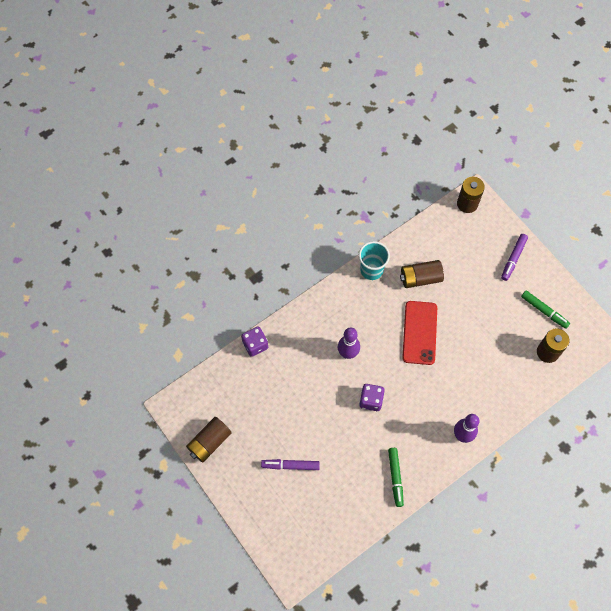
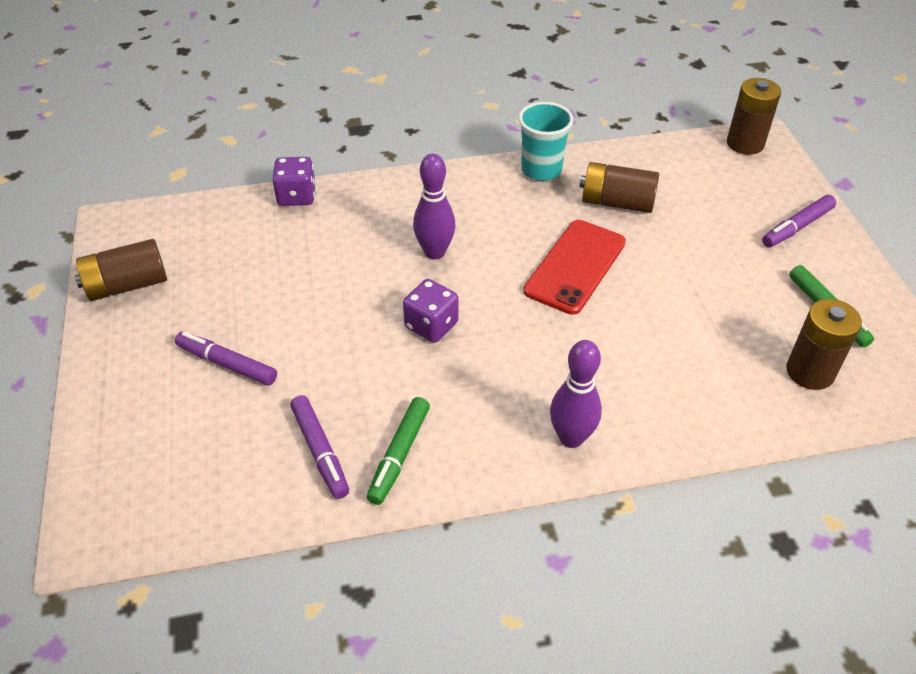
camera: 25 degrees right, 20 degrees down
(361, 491) = (320, 451): none -> purple marker

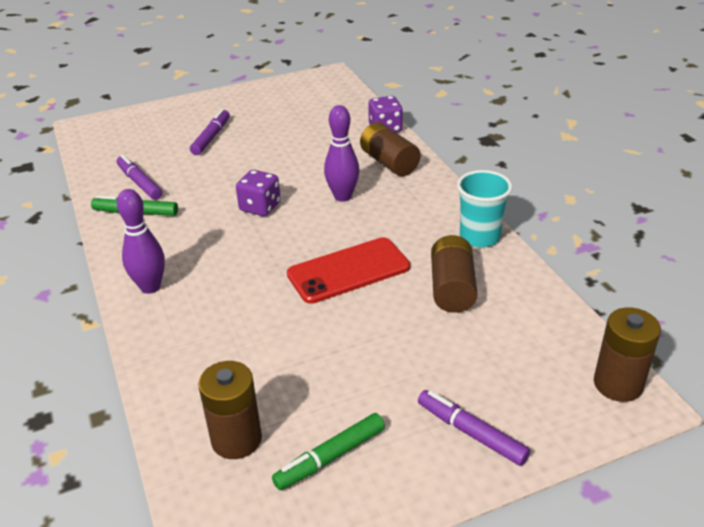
camera: 80 degrees right, 10 degrees down
(127, 285) = (274, 92): brown battery -> brown battery (389, 163)
(320, 451) = (139, 183): purple marker -> purple marker turned 90 degrees clockwise
(575, 266) = (348, 270): red phone -> red phone turned 45 degrees counterclockwise

